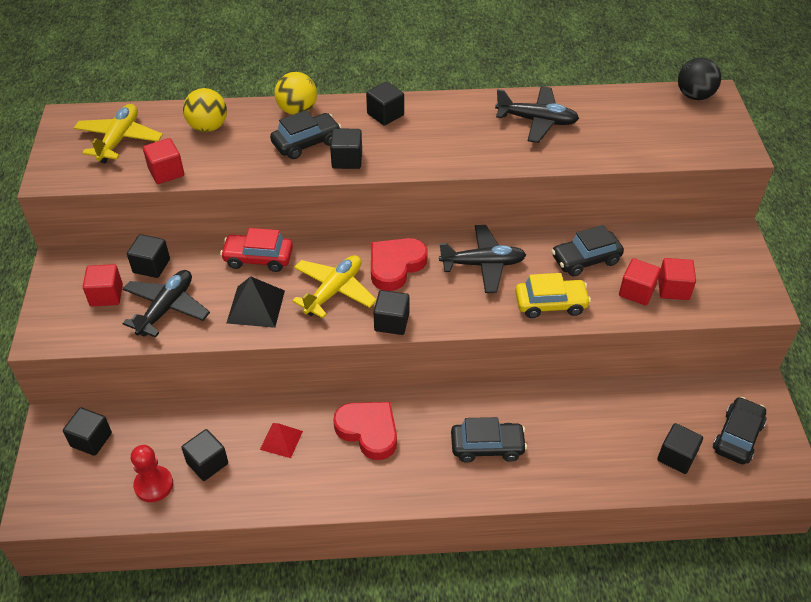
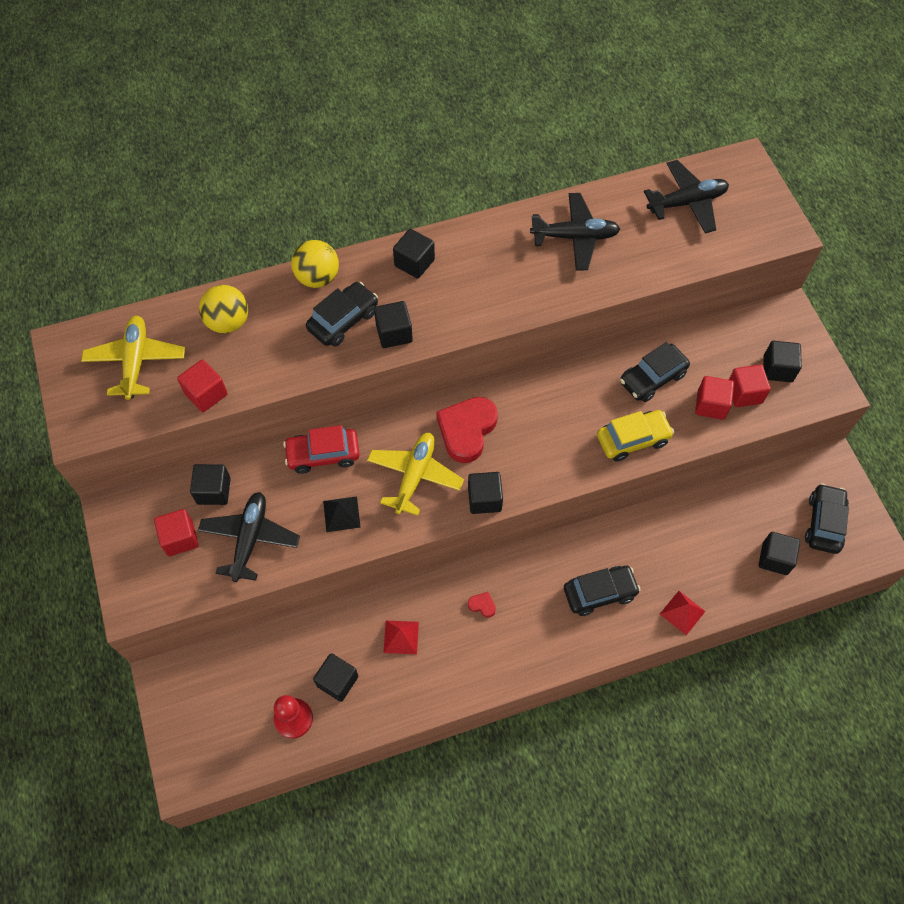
camera: 15 degrees left, 15 degrees up
(91, 440) = (211, 686): black cube -> black cube (777, 369)
(256, 306) = (341, 514): black pyramid -> black pyramid, size x0.66
(368, 431) = (482, 605): red heart -> red heart, size x0.41
(483, 264) = (553, 408): black plane -> black plane (687, 202)
(566, 483) = (682, 612): none -> red pyramid
(694, 96) = (725, 168): black ball -> none

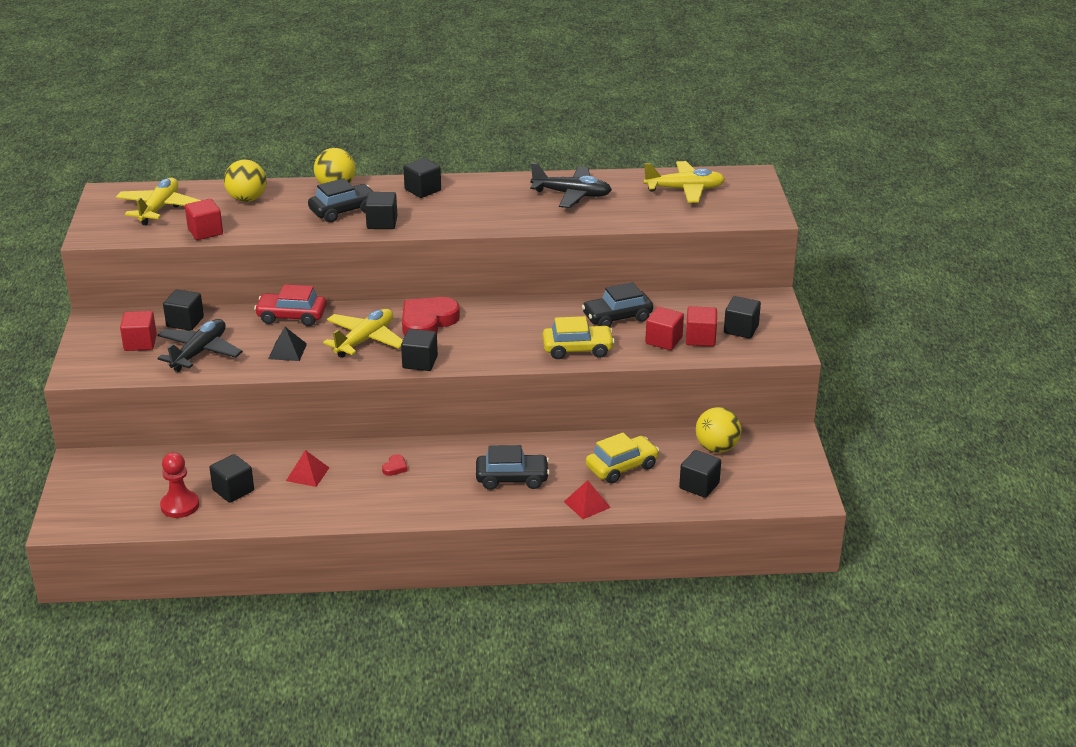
camera: 15 degrees right, 30 degrees down
(482, 605) = (395, 467): red heart -> red heart turned 75 degrees clockwise
(687, 202) = (685, 190): black plane -> yellow plane
(695, 549) = (622, 467): none -> yellow car
(771, 499) = (717, 448): none -> yellow ball
(824, 523) = (762, 471): black car -> none

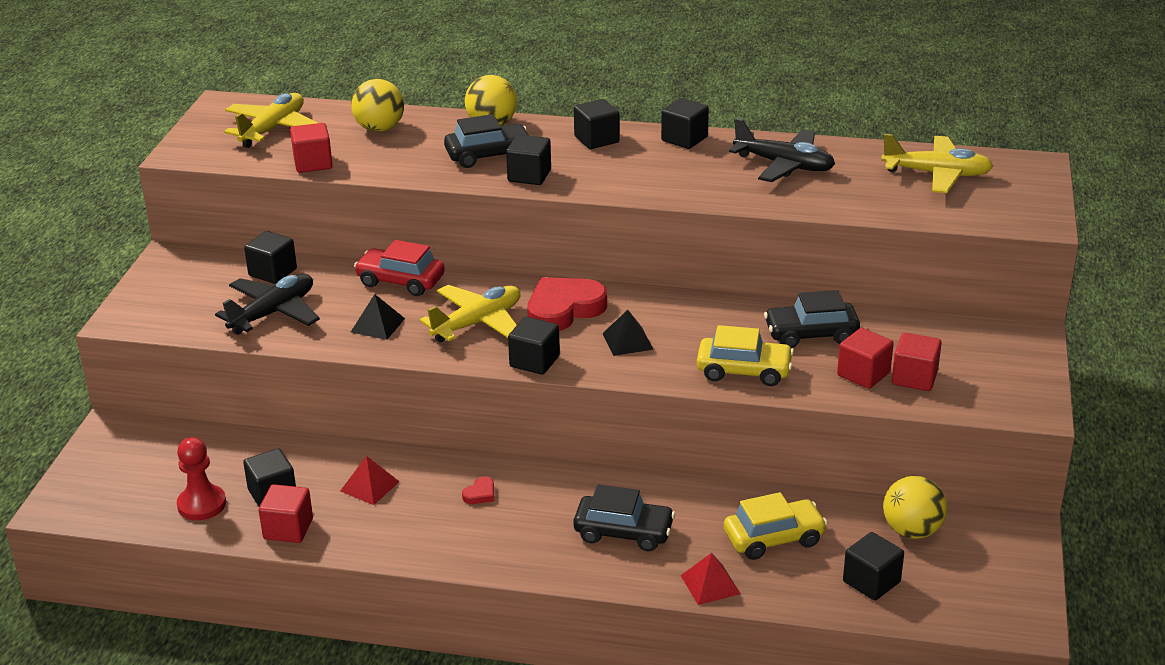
camera: 15 degrees right, 0 degrees up
(140, 343) = (210, 292): red cube -> red cube (288, 529)
(484, 339) = (627, 341): none -> black pyramid
(741, 329) = (974, 372): black cube -> black cube (684, 139)

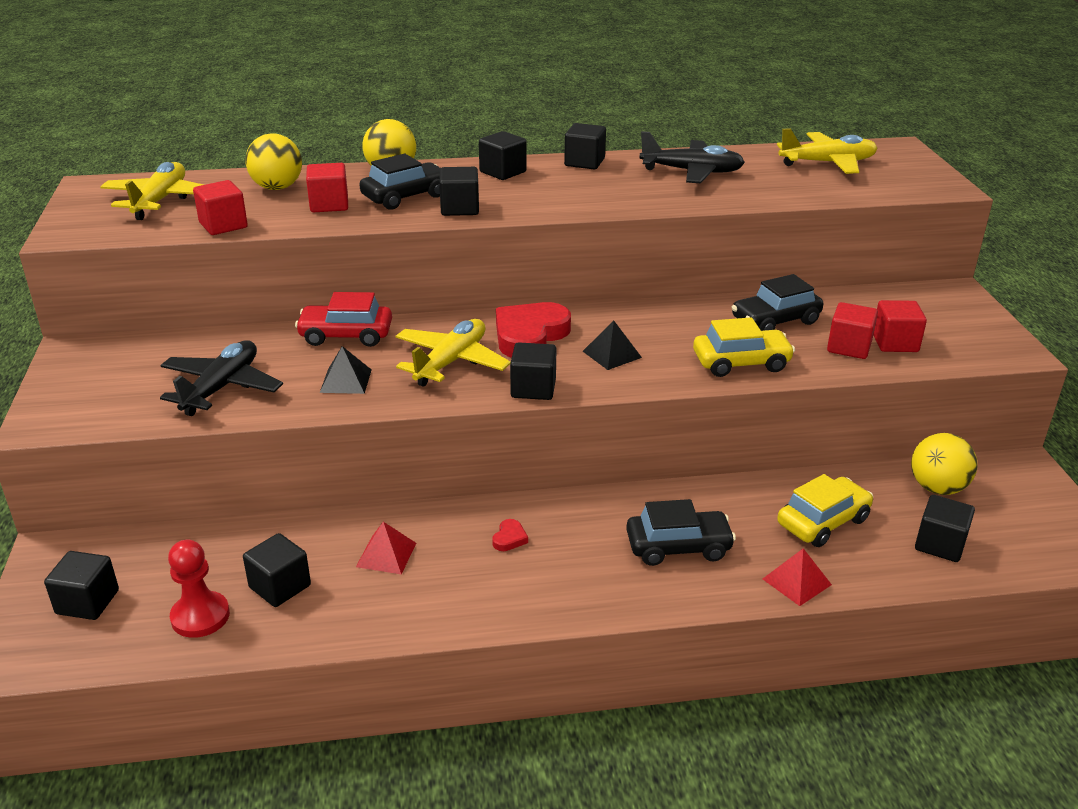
camera: 20 degrees left, 0 degrees up
(272, 272) = (200, 348): black cube -> black cube (87, 602)
(288, 529) = (317, 622): red cube -> red cube (329, 205)

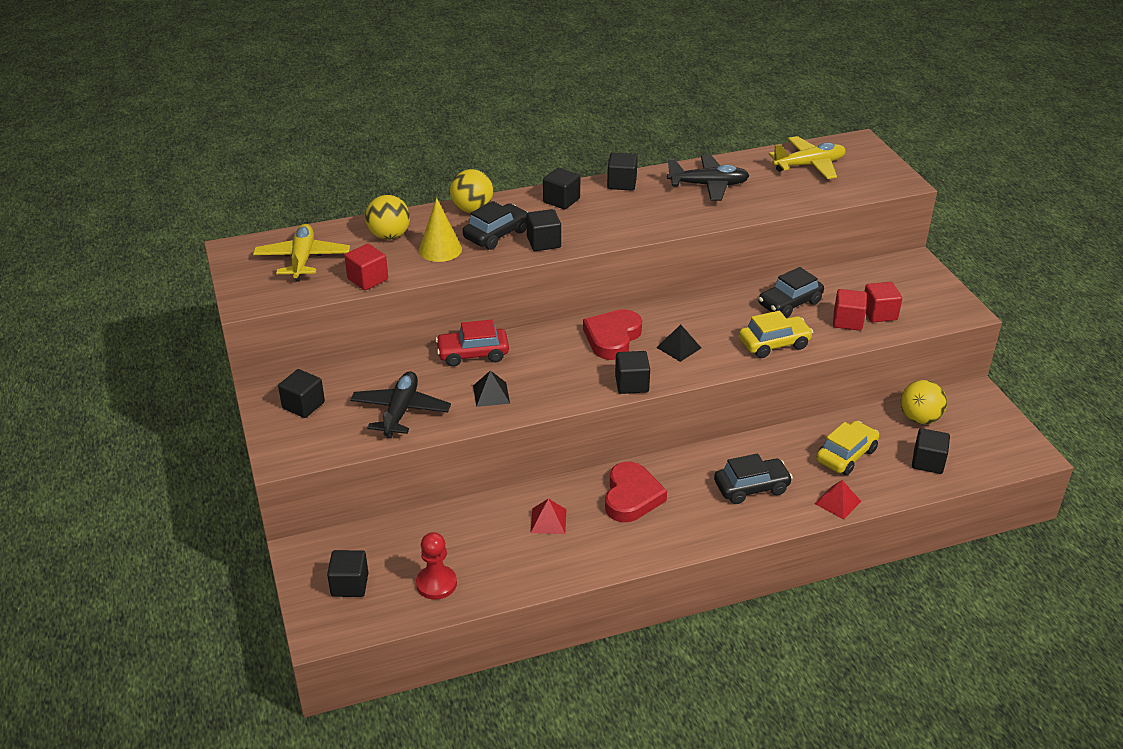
camera: 10 degrees left, 5 degrees up
(280, 586) = (482, 554): black cube -> black cube (303, 405)
(329, 205) = (440, 249): red cube -> yellow cone
(451, 362) = (562, 368): yellow plane -> none
(509, 538) = (631, 497): red heart -> red heart, size x2.43

